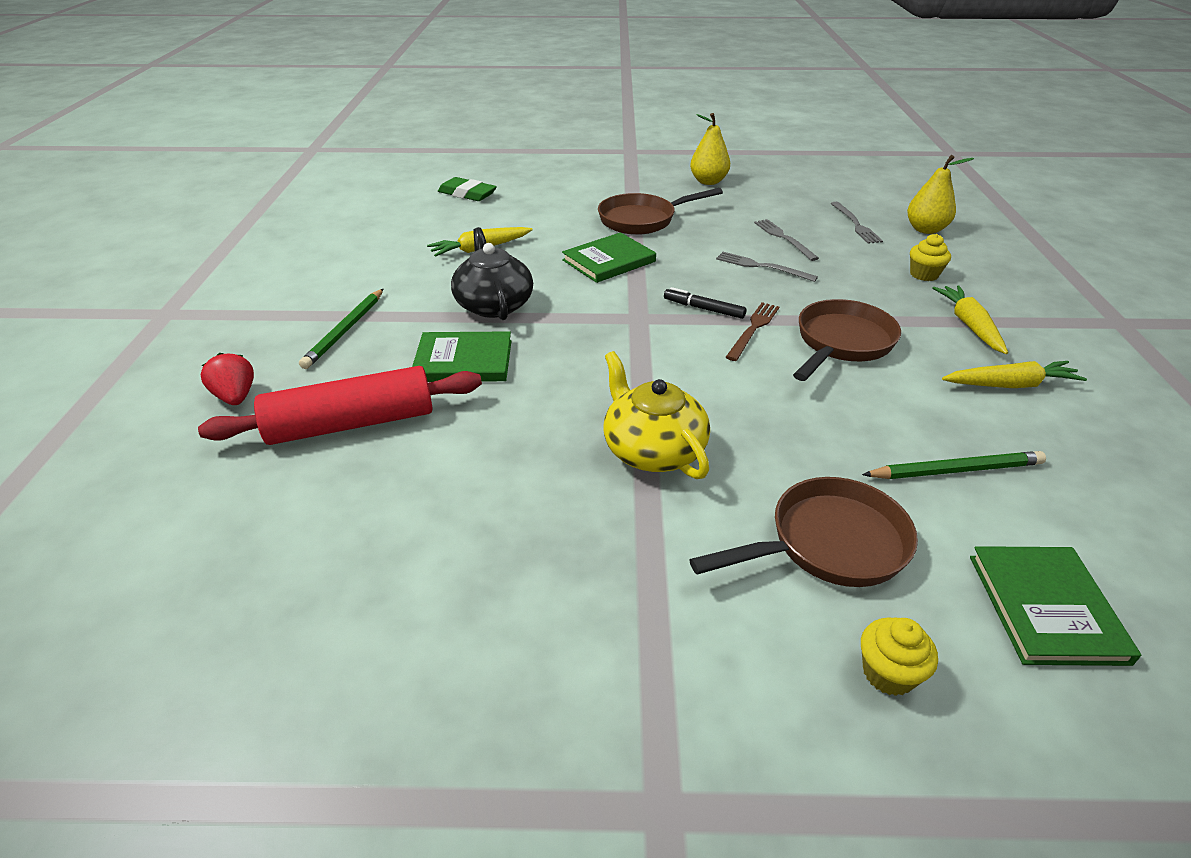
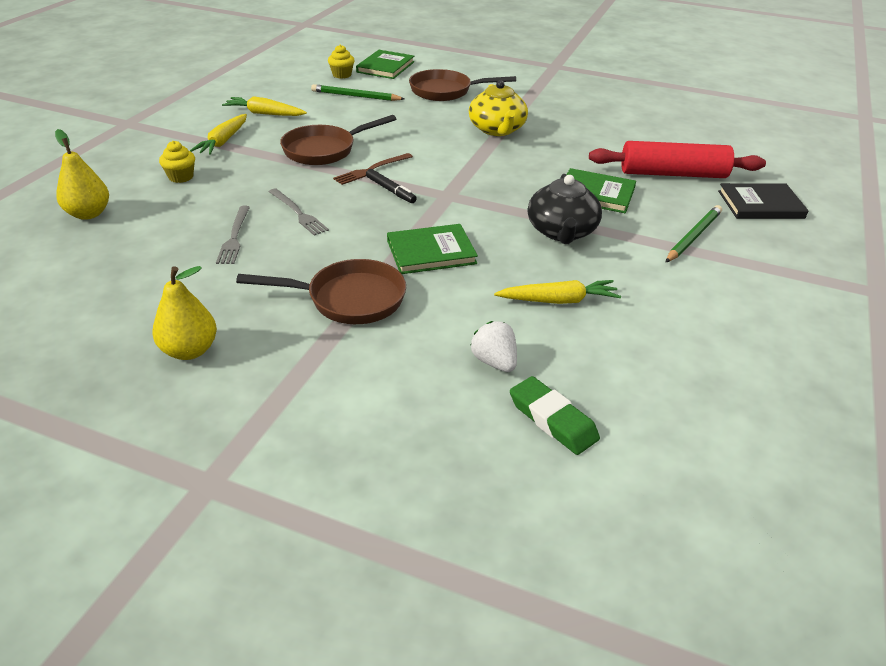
camera: 160 degrees left, 0 degrees up
(235, 397) = (760, 204): red strawberry -> black book
(514, 209) = (494, 362): none -> white strawberry
(855, 224) = (139, 235): grey fork -> none
(888, 673) = (461, 68): yellow cupcake -> yellow cupcake (342, 75)

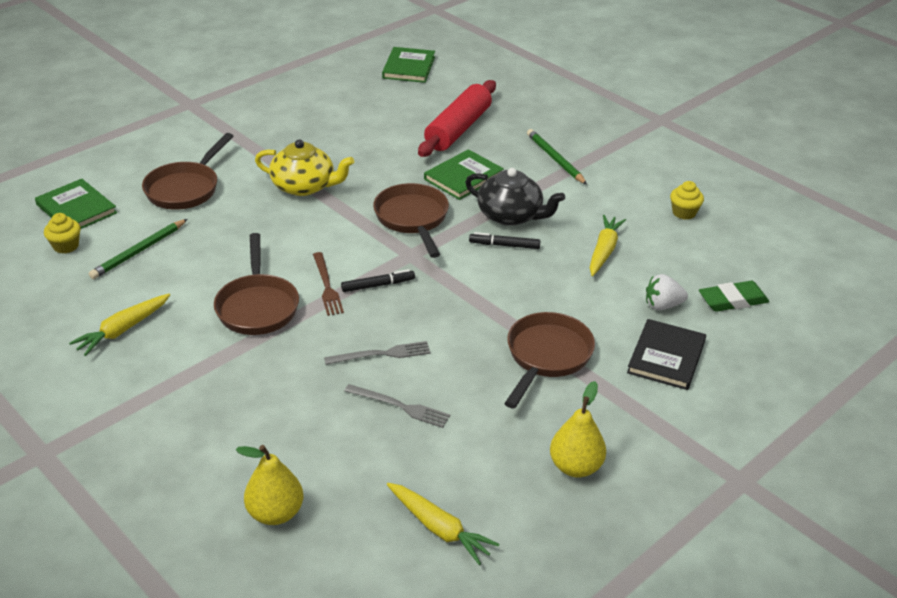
camera: 65 degrees left, 0 degrees up
(181, 177) = (238, 425): yellow cupcake -> yellow cupcake (684, 213)
(223, 141) = (172, 377): yellow carrot -> yellow carrot (439, 528)
(431, 252) = (500, 292): green book -> green book (408, 67)
(501, 184) = (412, 219): none -> brown pan
(508, 238) = (504, 245): none -> black marker
(760, 204) = (530, 112): black book -> black book (666, 357)

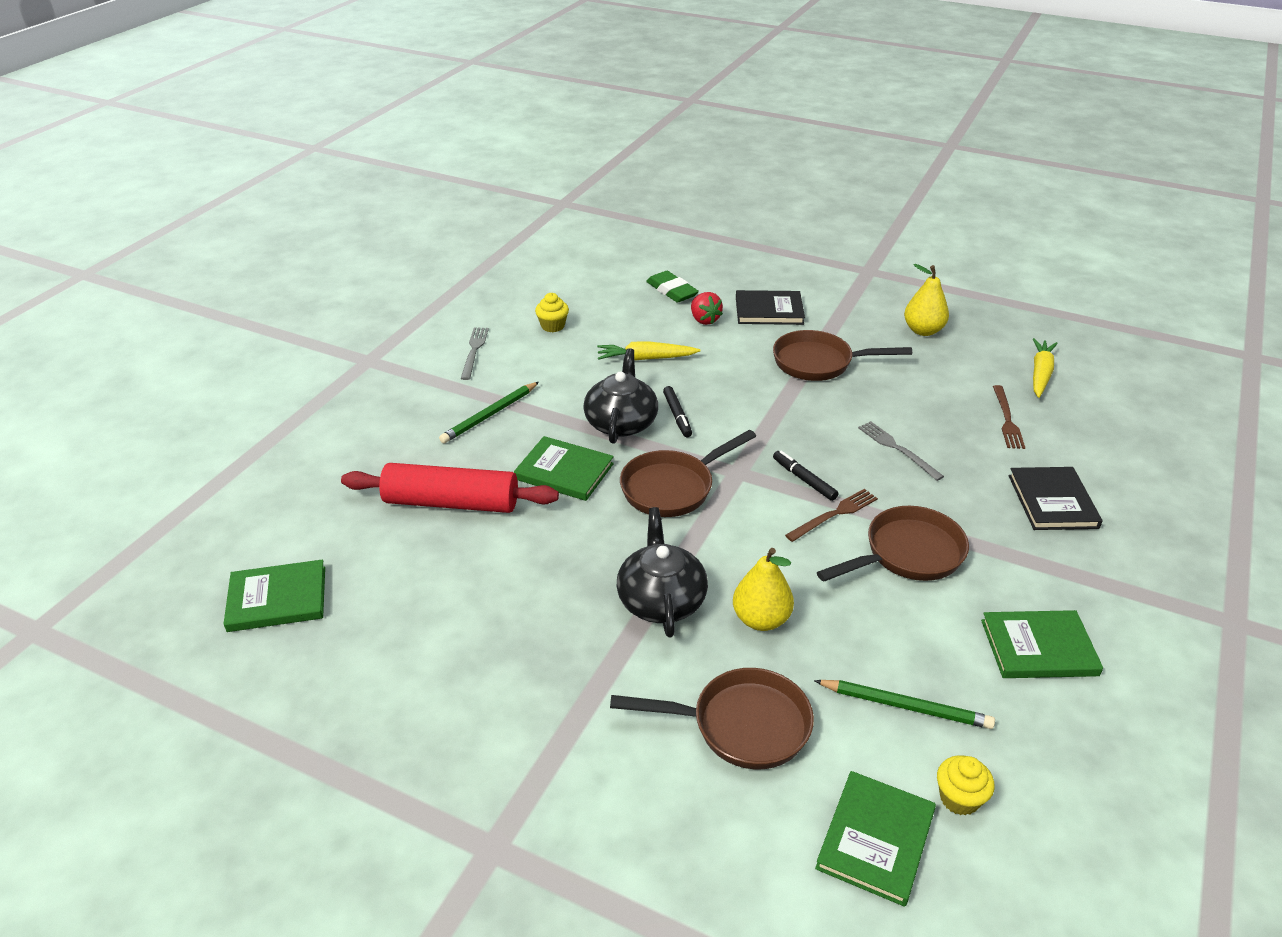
camera: 110 degrees left, 0 degrees up
(123, 330) = (1039, 648): yellow carrot -> green book
(247, 421) = (1052, 501): none -> black book
(275, 513) = (1117, 451): yellow pear -> yellow pear (761, 619)
(304, 186) = (661, 600): yellow teapot -> black teapot
(376, 453) = (1007, 420): none -> brown fork
(400, 406) = (947, 421): grey fork -> grey fork (474, 351)
(662, 305) = (704, 320): white strawberry -> red strawberry

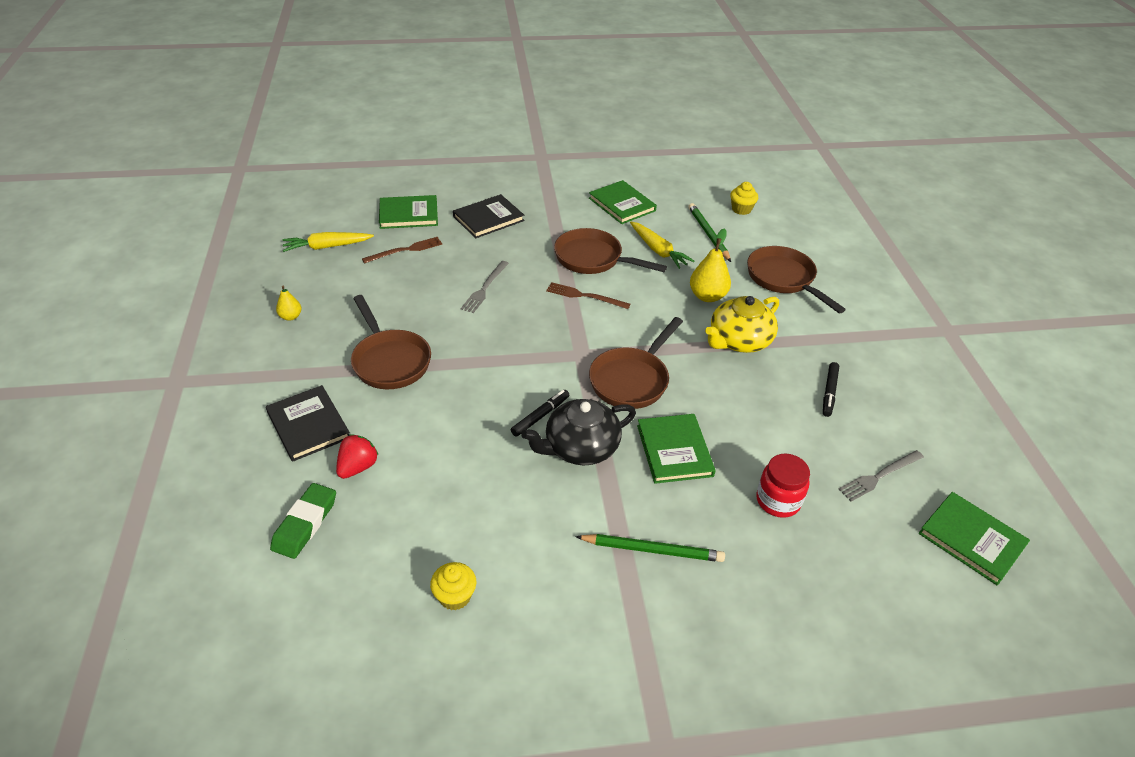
camera: 125 degrees left, 5 degrees up
(451, 502) = (778, 501): red rolling pin -> red jar
(474, 351) = (560, 643): grey fork -> grey fork (879, 476)
(645, 358) = (465, 479): yellow carrot -> yellow carrot (658, 250)
(661, 600) = (739, 340): black teapot -> yellow teapot
(673, 488) = (632, 380): brown pan -> brown pan turned 105 degrees clockwise
(804, 479) = (560, 320): black marker -> black marker (829, 392)
(876, 839) = (790, 225): green book -> green book (408, 214)
(923, 330) = (291, 317): yellow pear -> yellow pear, size x0.57

